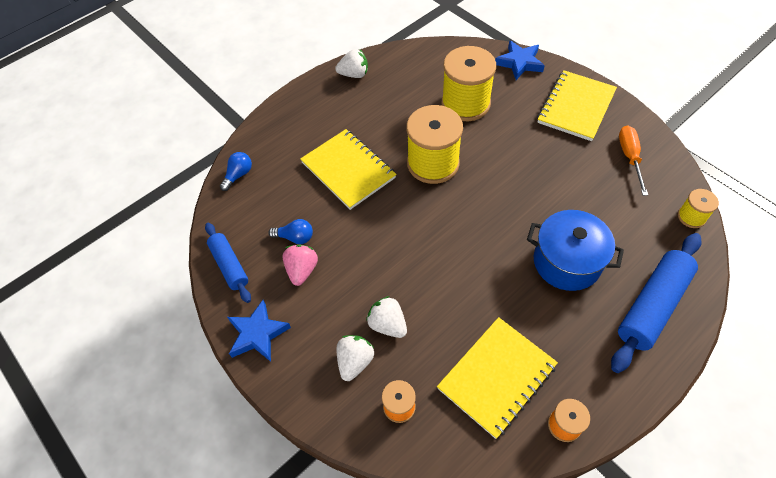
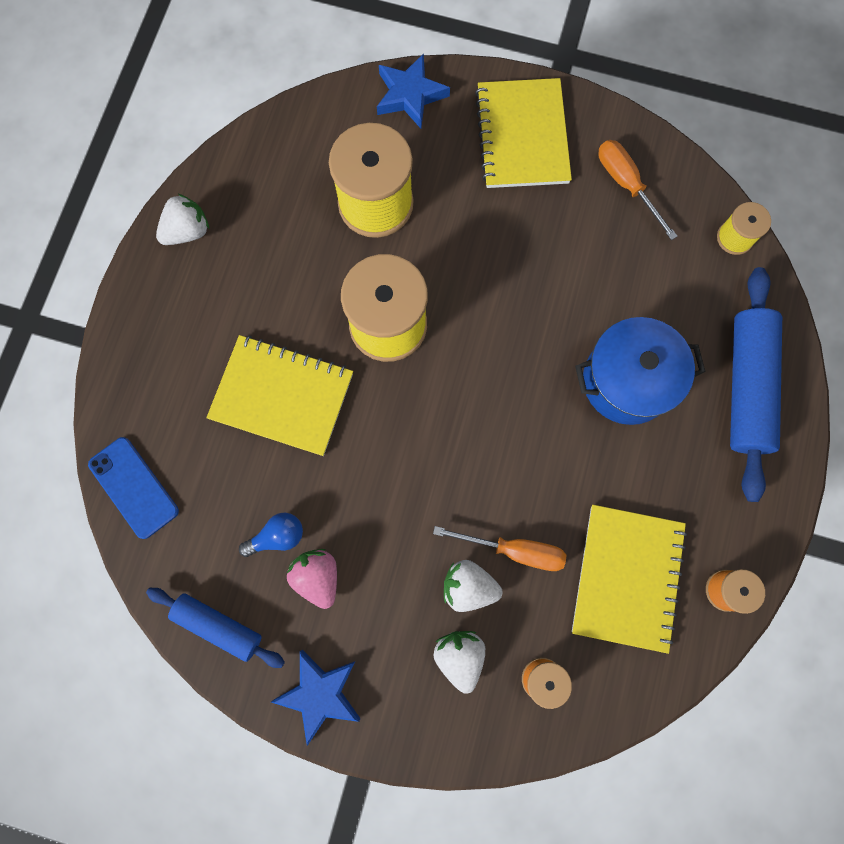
camera: 35 degrees left, 20 degrees up
(238, 175) = (133, 487): blue light bulb -> blue phone
(430, 319) = (514, 550): none -> orange screwdriver

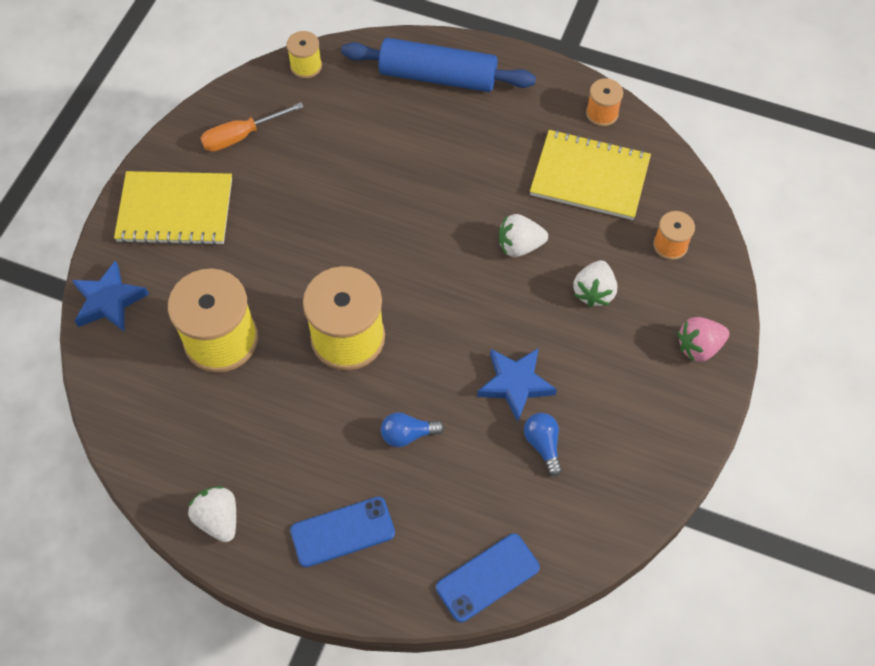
camera: 85 degrees left, 15 degrees down
(178, 344) = (342, 532): none -> blue phone
(218, 626) = (624, 500): blue rolling pin -> none
(282, 396) = (408, 434): yellow notebook -> blue light bulb
(317, 577) = (581, 412): pink strawberry -> pink strawberry (699, 347)
(320, 693) = (683, 415): blue star -> blue star (515, 384)
(459, 656) = (652, 303): white strawberry -> white strawberry (519, 245)
(514, 550) = (564, 255): orange screwdriver -> none
(627, 381) = (424, 157): blue pot -> none

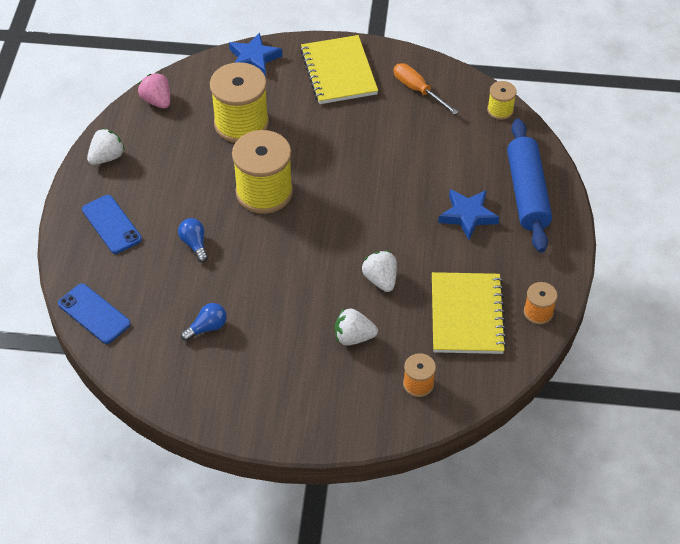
camera: 75 degrees right, 10 degrees down
(515, 384) = (254, 300): blue star -> blue star (468, 215)
(699, 347) = (324, 419): pink strawberry -> pink strawberry (157, 101)

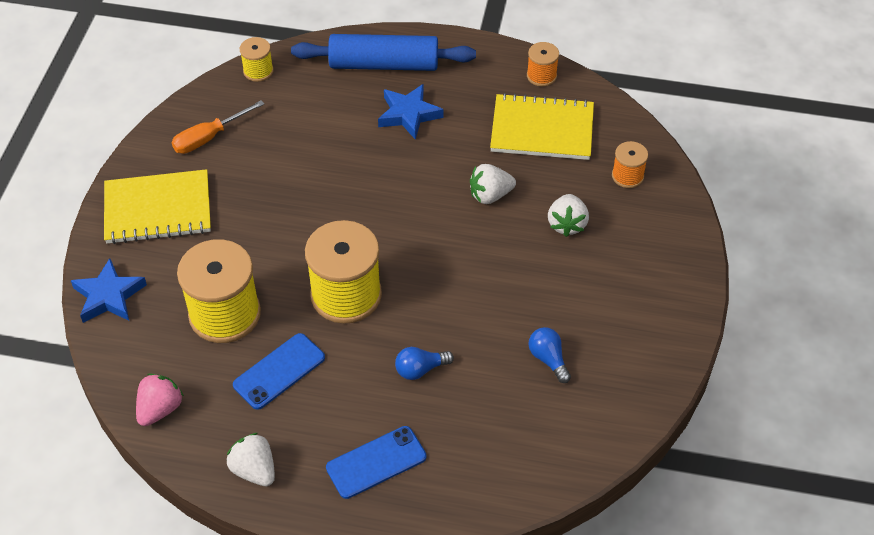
camera: 85 degrees left, 0 degrees up
(94, 314) = (521, 480): blue phone -> blue phone (279, 371)
(157, 101) = (160, 409): pink strawberry -> pink strawberry turned 150 degrees clockwise

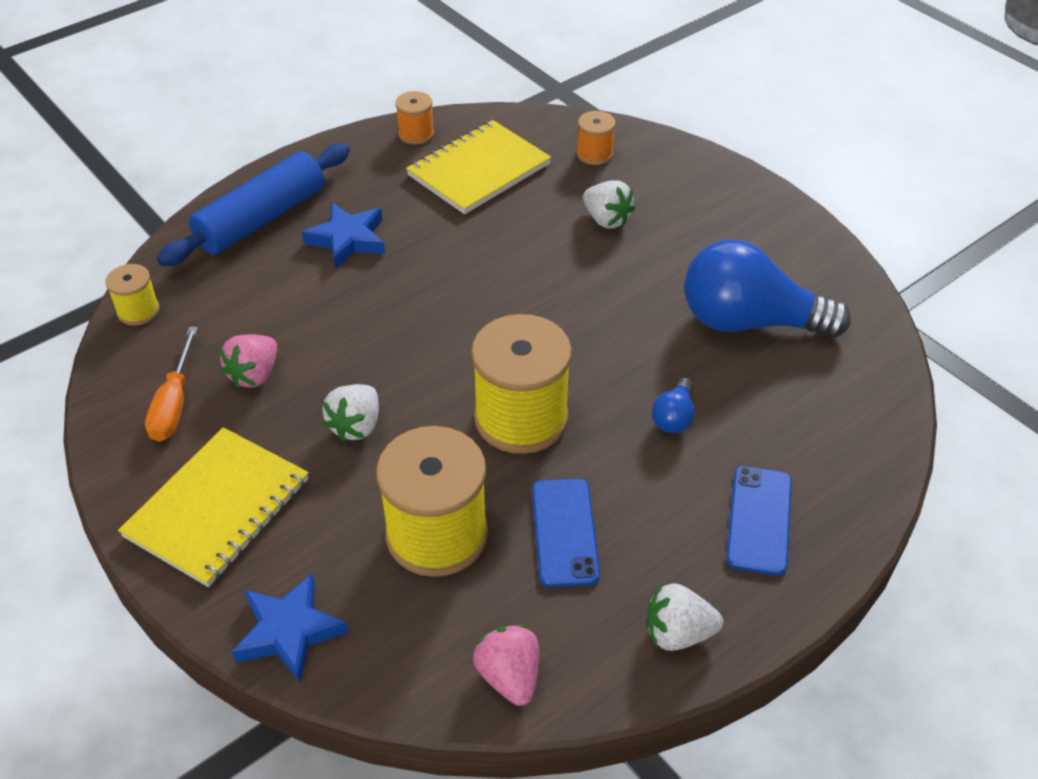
camera: 50 degrees left, 5 degrees down
(261, 154) = (254, 375): none -> pink strawberry
(490, 195) = (515, 246): white strawberry -> white strawberry (356, 426)
(548, 359) = (749, 322): blue light bulb -> blue light bulb, size x2.32

